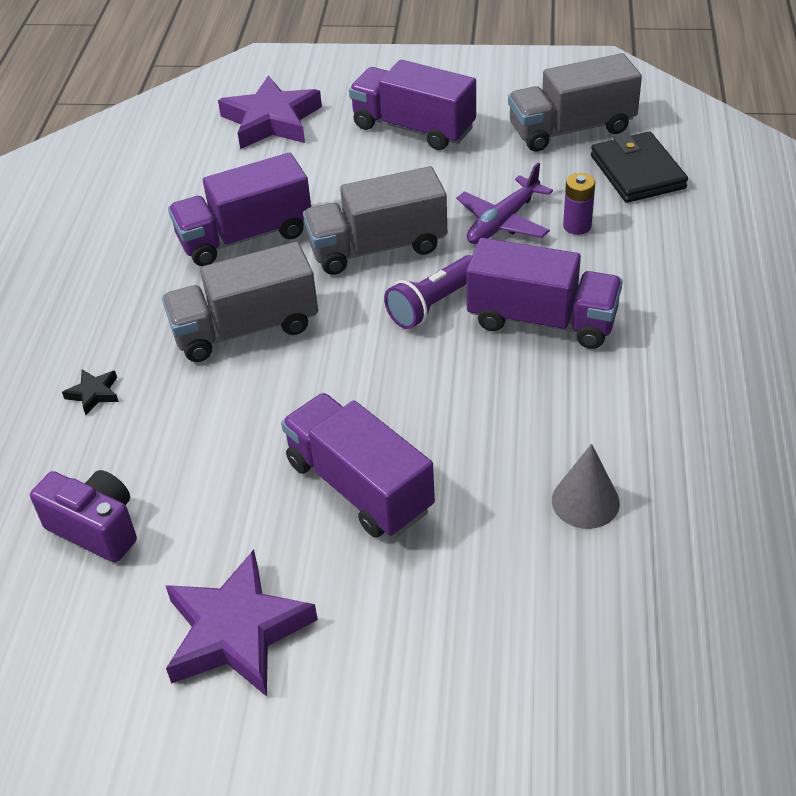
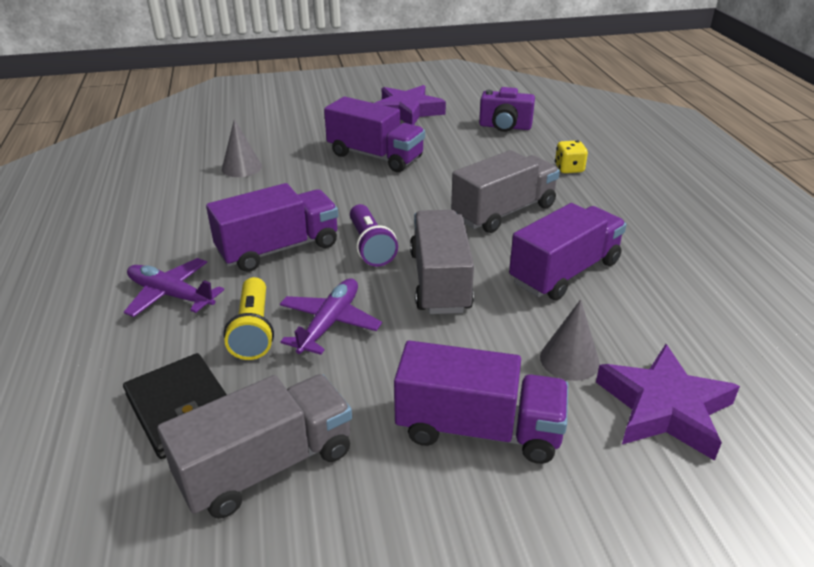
camera: 160 degrees right, 10 degrees down
(94, 394) = (569, 169): black star -> yellow dice
(311, 160) = (569, 360): none -> grey cone
(377, 247) = (440, 281): grey truck -> grey truck turned 60 degrees counterclockwise
(433, 304) = (370, 246): purple flashlight -> purple flashlight turned 135 degrees clockwise
(542, 320) = (279, 249): purple truck -> purple truck turned 150 degrees clockwise
(577, 226) = (253, 331): purple battery -> yellow flashlight
(664, 278) = (171, 295): none -> purple plane

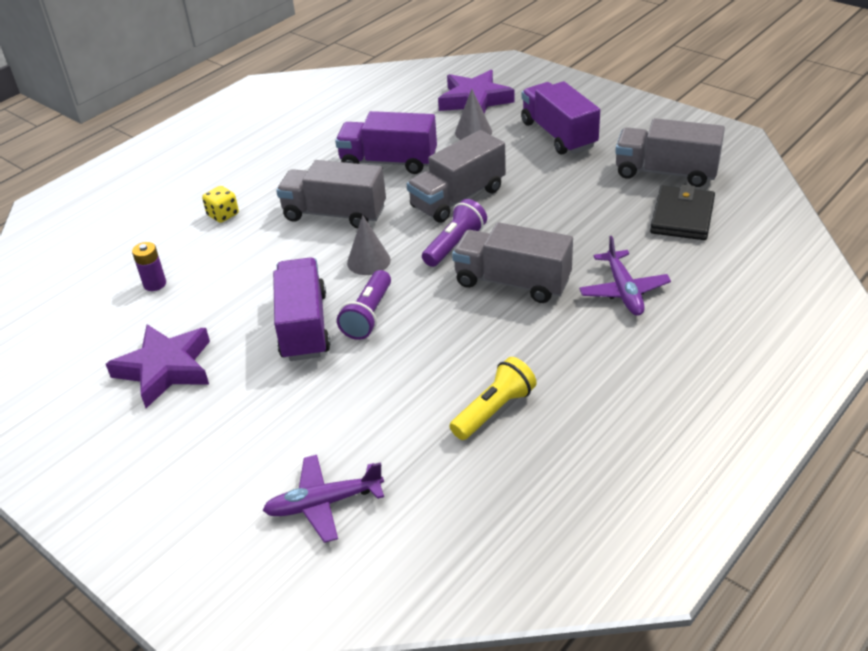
camera: 125 degrees left, 5 degrees up
(242, 167) = (421, 398): grey cone -> grey cone (368, 261)
(253, 331) = (600, 235): yellow flashlight -> yellow flashlight (494, 410)
(279, 249) = (512, 282): purple truck -> grey truck
(329, 323) = (554, 213): purple plane -> purple plane (324, 503)
(347, 179) = (368, 315): none -> purple flashlight
(505, 127) = (155, 284): purple camera -> purple battery

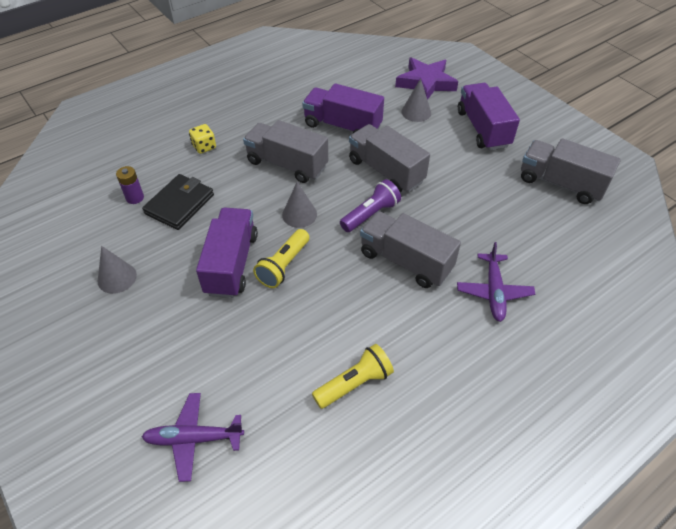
camera: 10 degrees right, 10 degrees up
(165, 369) = (117, 278): purple star -> grey cone
(368, 315) = (283, 266): purple flashlight -> yellow flashlight
(458, 198) = (386, 171): grey truck -> grey truck turned 75 degrees clockwise
(682, 217) = (562, 230): black wallet -> black wallet (179, 204)

